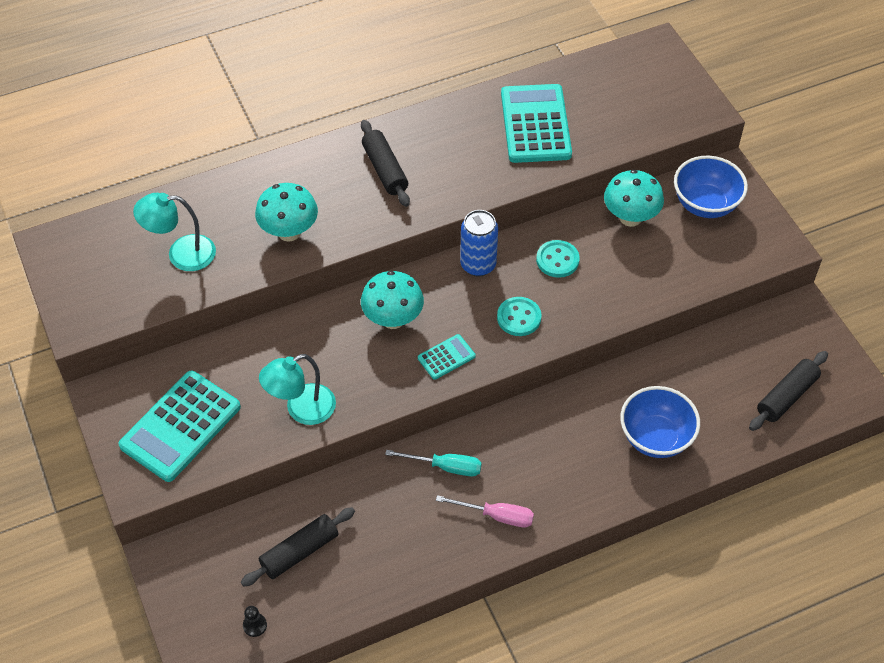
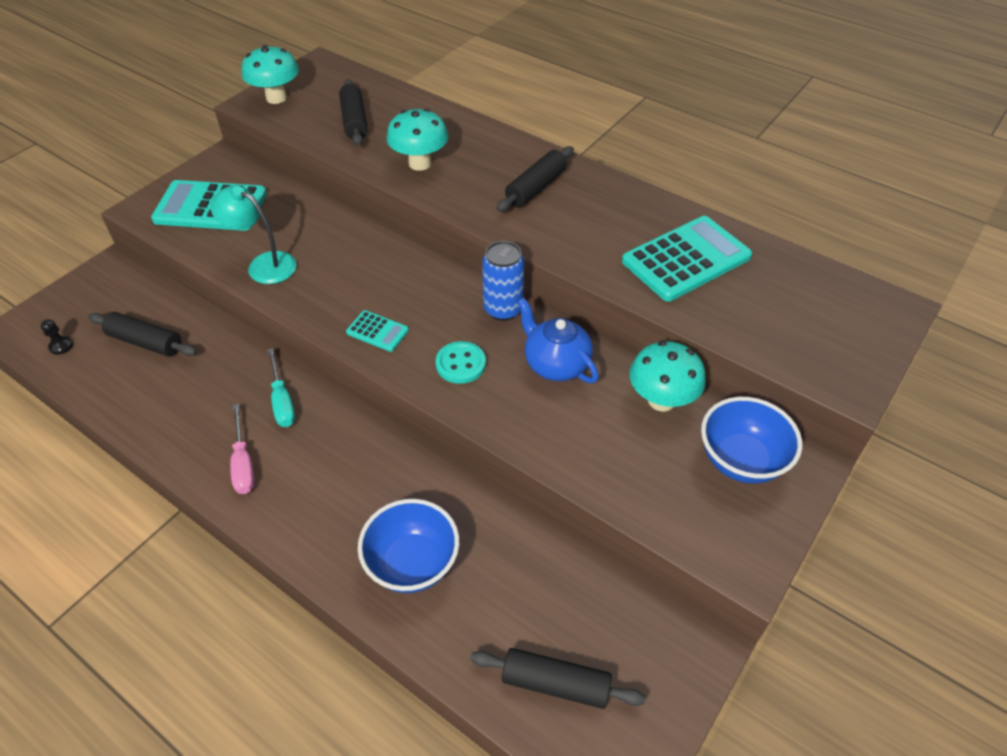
camera: 60 degrees right, 5 degrees down
(181, 254) = (354, 121): turquoise lamp -> black rolling pin
(393, 319) = (397, 279): turquoise mushroom -> turquoise mushroom (276, 98)
(557, 260) = (555, 364): turquoise button -> blue teapot

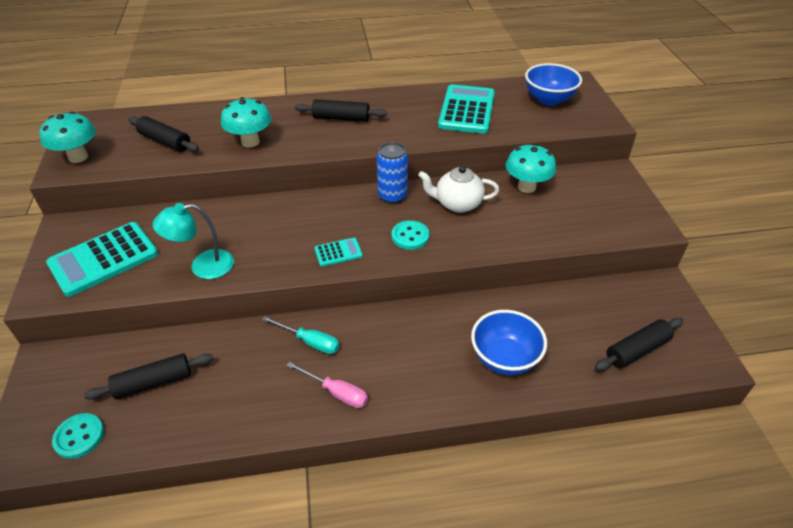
camera: 45 degrees left, 5 degrees down
(61, 346) = (79, 437): black pawn -> turquoise button
(536, 187) = (341, 118): black rolling pin -> black rolling pin turned 75 degrees counterclockwise
(555, 364) = (457, 204): blue teapot -> white teapot
(741, 460) = (592, 188): blue bowl -> blue bowl (549, 99)

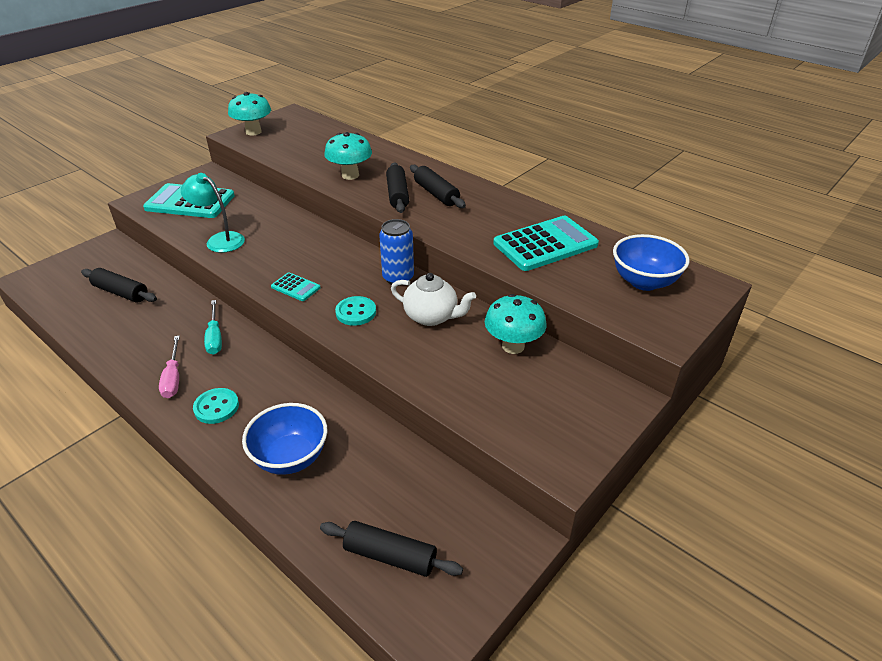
camera: 50 degrees right, 5 degrees down
(79, 437) = (56, 291): turquoise button -> turquoise button (216, 407)
(165, 141) = (308, 148): black rolling pin -> black rolling pin (397, 195)
(457, 204) = (432, 316): white teapot -> white teapot turned 150 degrees clockwise

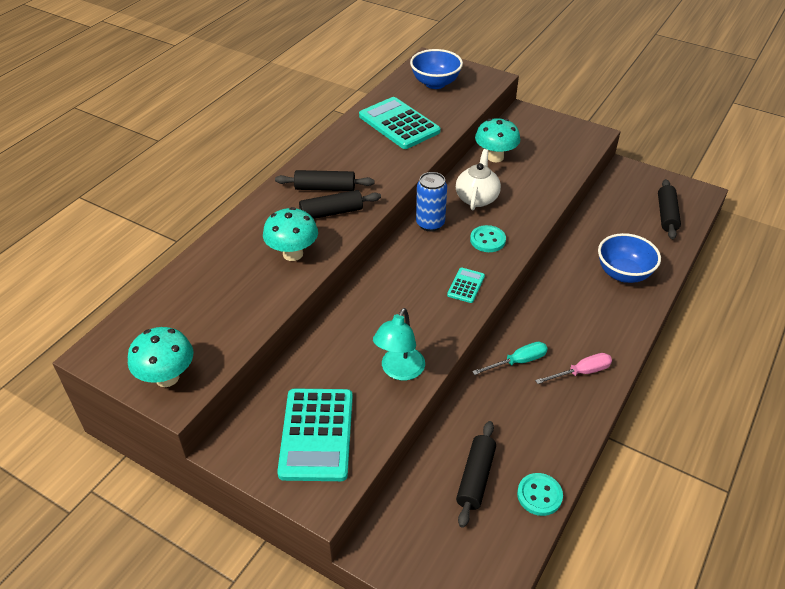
camera: 100 degrees left, 5 degrees up
(216, 407) = (599, 330): turquoise button -> turquoise button (539, 495)
(436, 194) = (325, 188): black rolling pin -> black rolling pin turned 45 degrees clockwise

